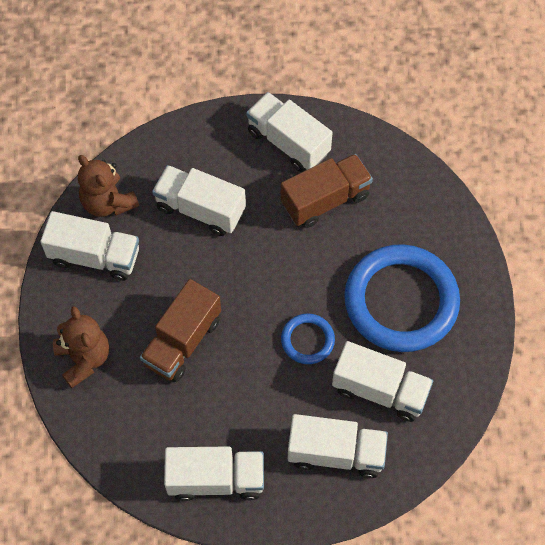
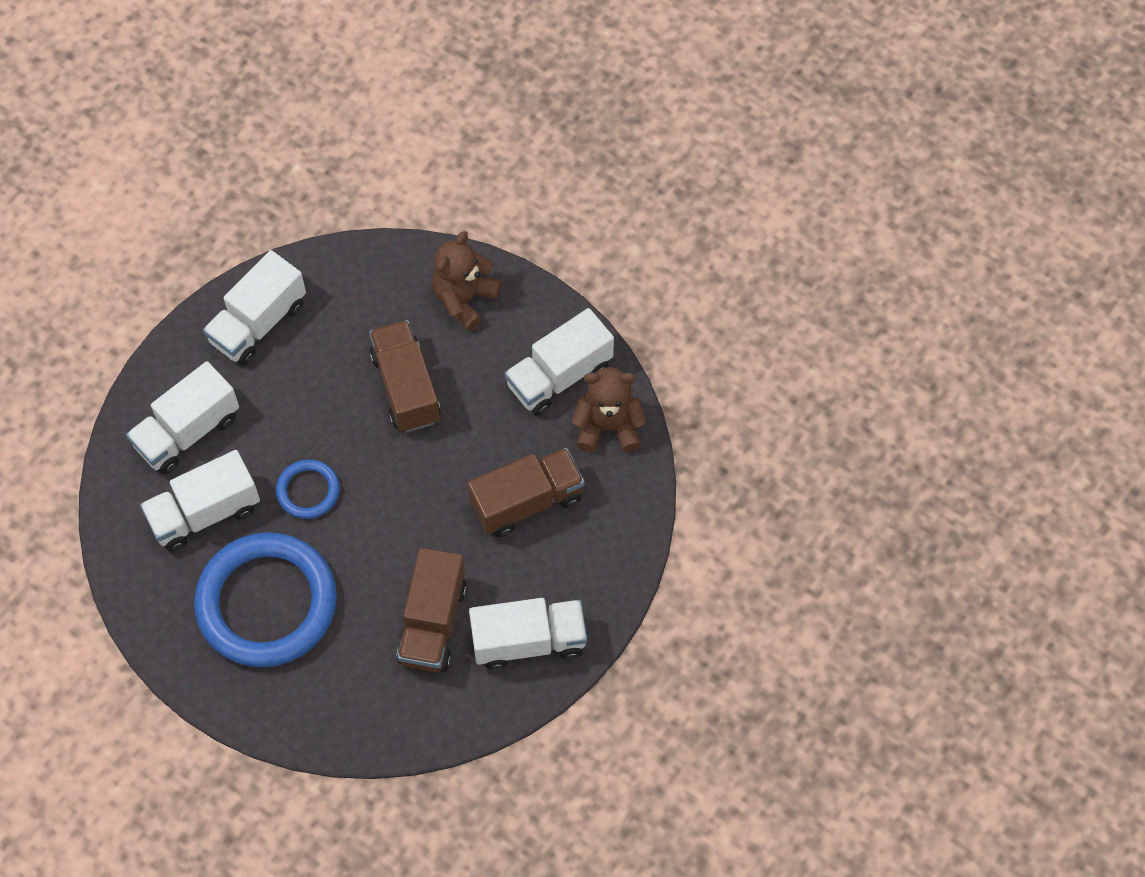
camera: 130 degrees right, 0 degrees up
(84, 358) = (464, 299): brown teddy bear -> brown teddy bear turned 105 degrees clockwise
(200, 209) = (527, 502): white truck -> brown truck

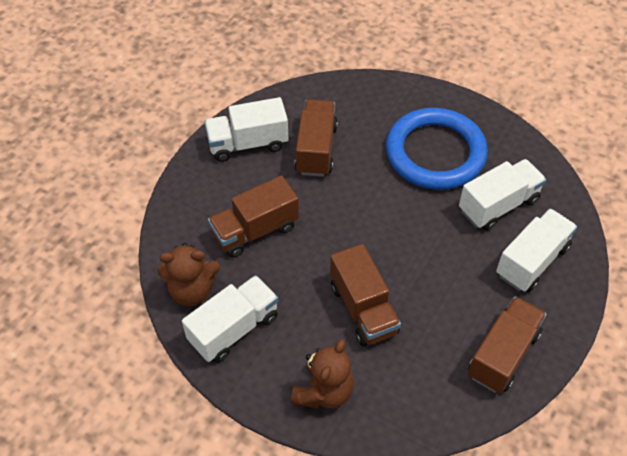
camera: 175 degrees right, 10 degrees down
(258, 323) = (503, 354): white truck -> brown truck
(308, 491) = (425, 225): blue ring -> none

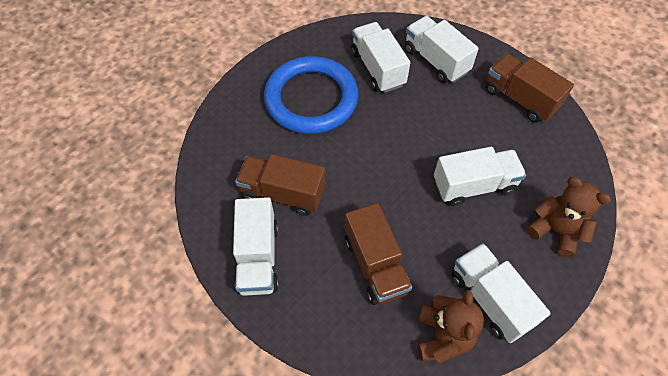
camera: 80 degrees left, 5 degrees up
(363, 309) = (474, 186): brown truck -> white truck

